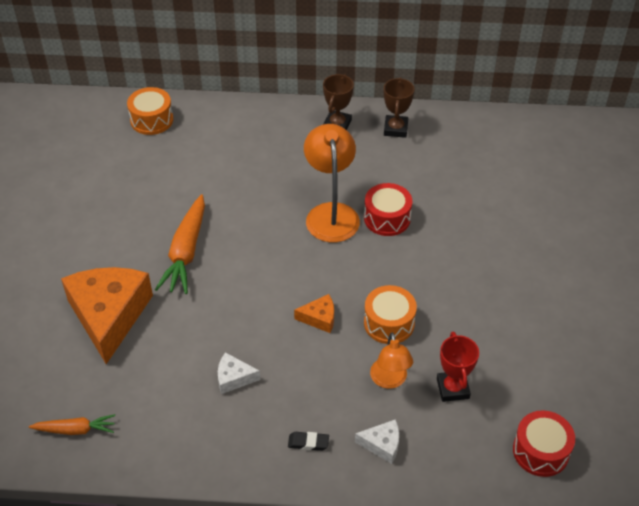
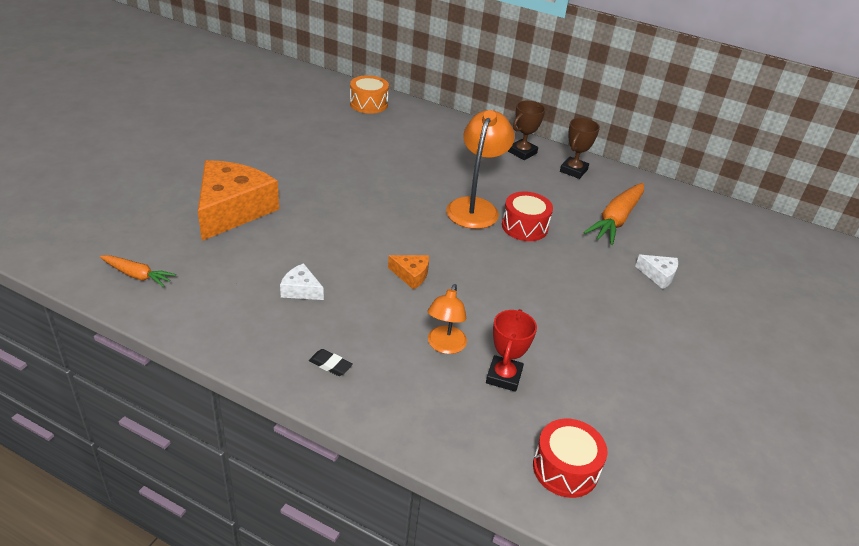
camera: 20 degrees right, 10 degrees down
(186, 252) = (330, 191): orange carrot -> orange carrot (616, 220)
(382, 444) = (401, 395): white cheese -> white cheese (658, 275)
(389, 323) = (474, 302): orange drum -> none

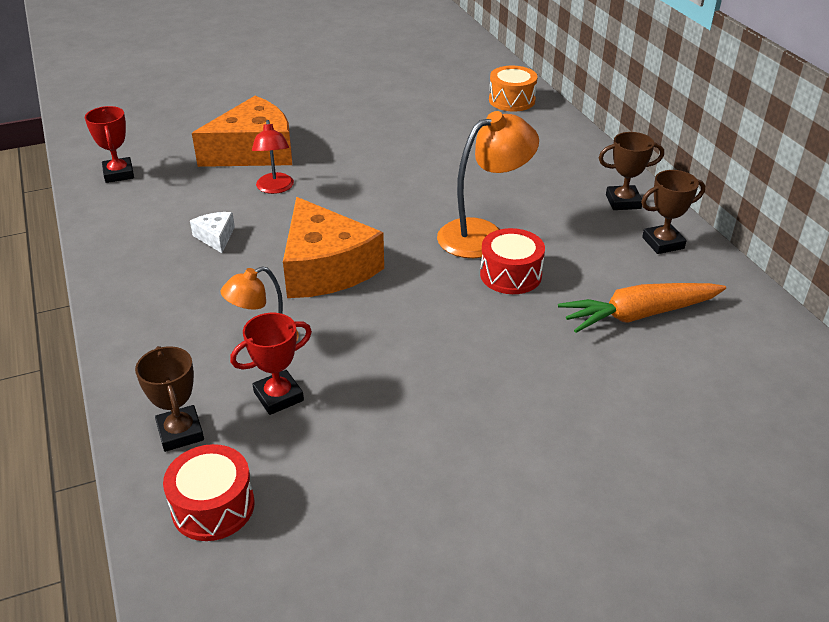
camera: 45 degrees right, 0 degrees up
(137, 275) = (119, 174): orange carrot -> red trophy
(292, 232) = (275, 188): none -> red lamp
(330, 365) = (153, 306): black eraser -> none
(411, 275) = (325, 268): orange cheese -> orange cheese, size x2.32
(479, 438) = (180, 432): none -> brown trophy
(658, 275) = (604, 395): white cheese -> none

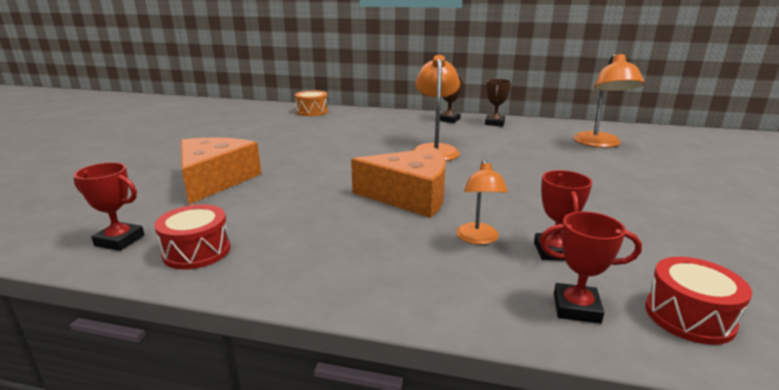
camera: 55 degrees left, 15 degrees down
(180, 432) = (576, 308): brown trophy -> red trophy
(216, 237) = (307, 223): white cheese -> none
(275, 188) = (280, 186): red lamp -> none
(510, 275) = (484, 155): red drum -> red drum (197, 251)
(639, 315) = (551, 142): orange carrot -> none
(693, 363) = (600, 144): none -> orange lamp

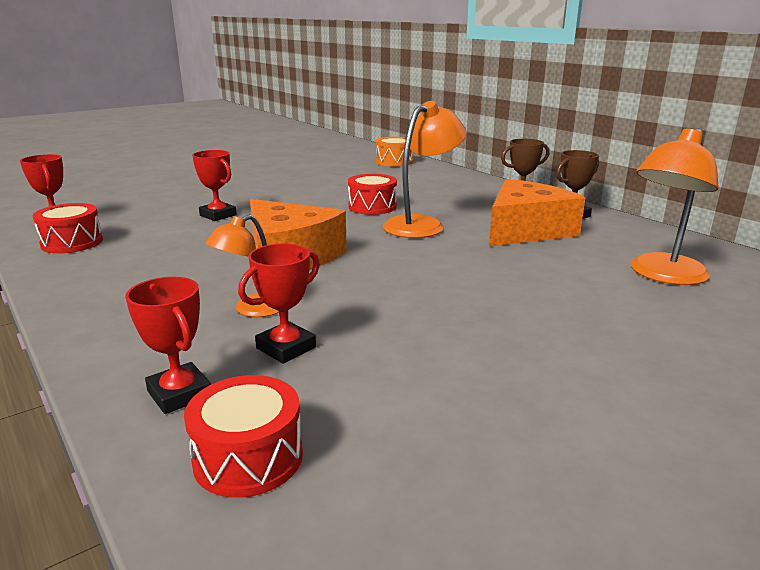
camera: 40 degrees right, 0 degrees up
(215, 180) = (188, 200): orange cheese -> orange cheese (525, 230)
(277, 185) = (218, 215): none -> red trophy
(377, 147) = (372, 207): none -> red drum

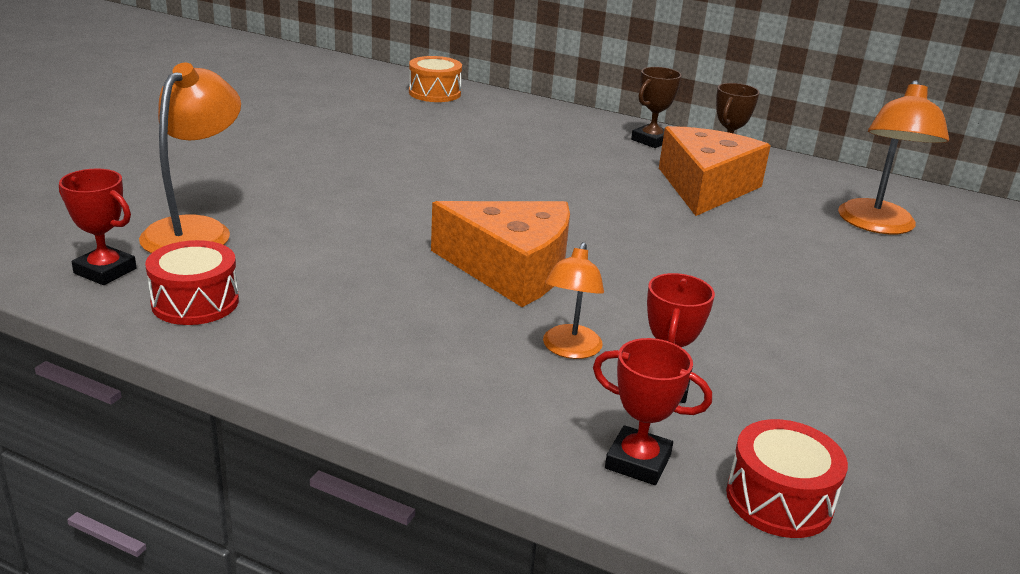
camera: 30 degrees left, 5 degrees up
(218, 215) = (331, 220): red trophy -> none
(372, 207) = (505, 176): red drum -> none
(422, 224) = (594, 196): orange lamp -> orange lamp (196, 230)

